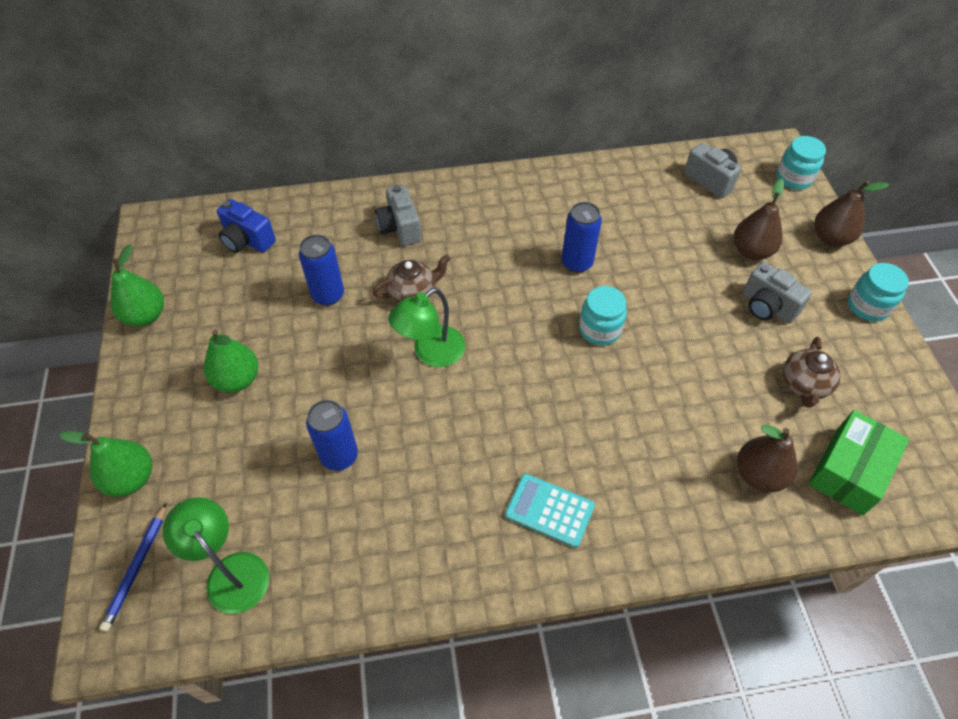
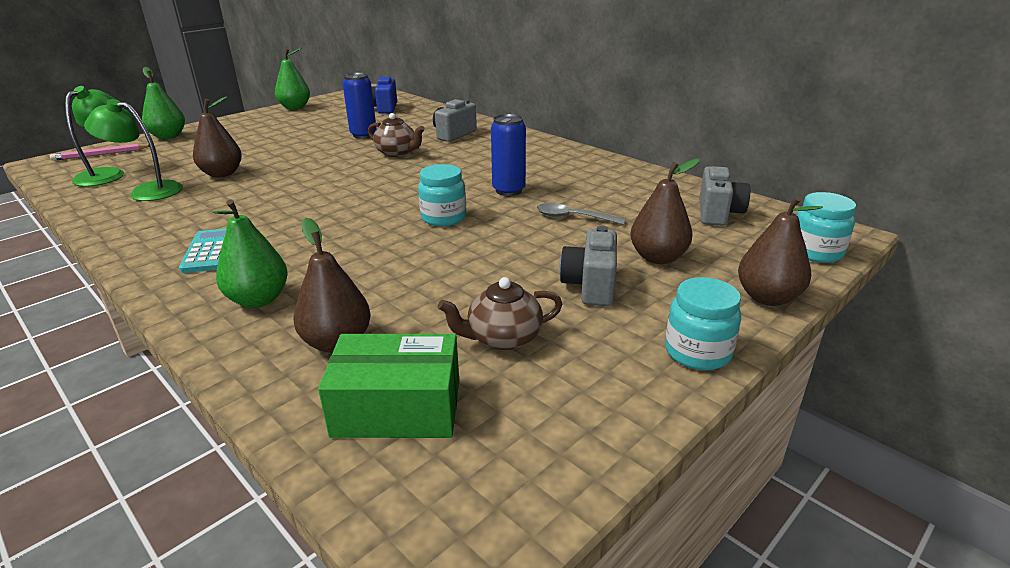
camera: 55 degrees right, 25 degrees down
(136, 568) = (101, 154): blue pencil -> pink pencil
(237, 379) = (265, 136): green pear -> green pear (258, 299)
(339, 456) = (222, 174): blue can -> brown pear
(431, 353) = (344, 172): green lamp -> green lamp (147, 191)
(658, 255) = (573, 217): none -> grey spoon

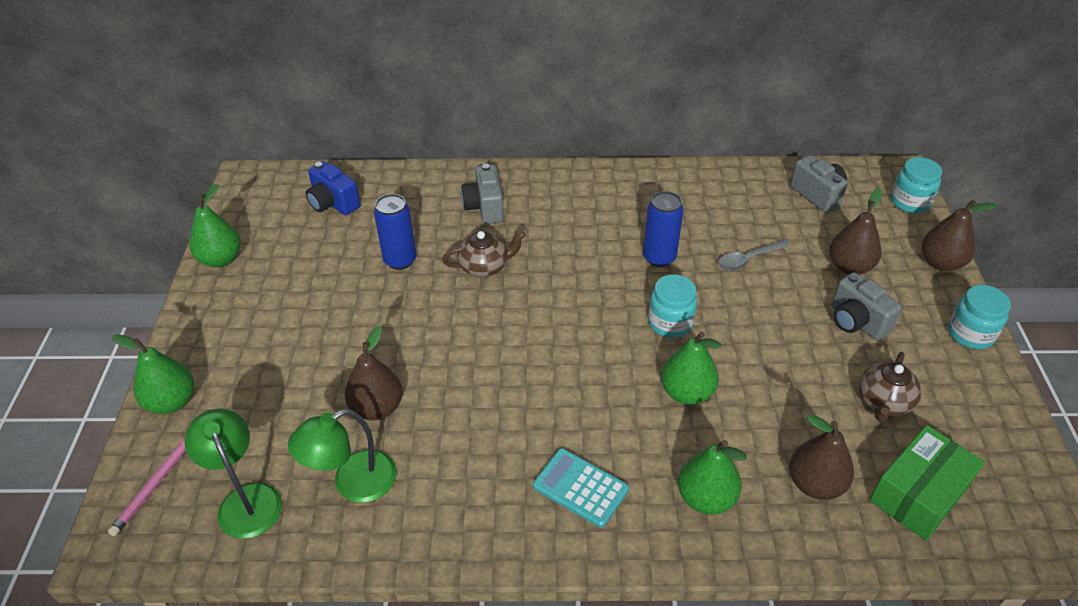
camera: 45 degrees left, 15 degrees up
(373, 250) = (686, 392): none -> green pear

